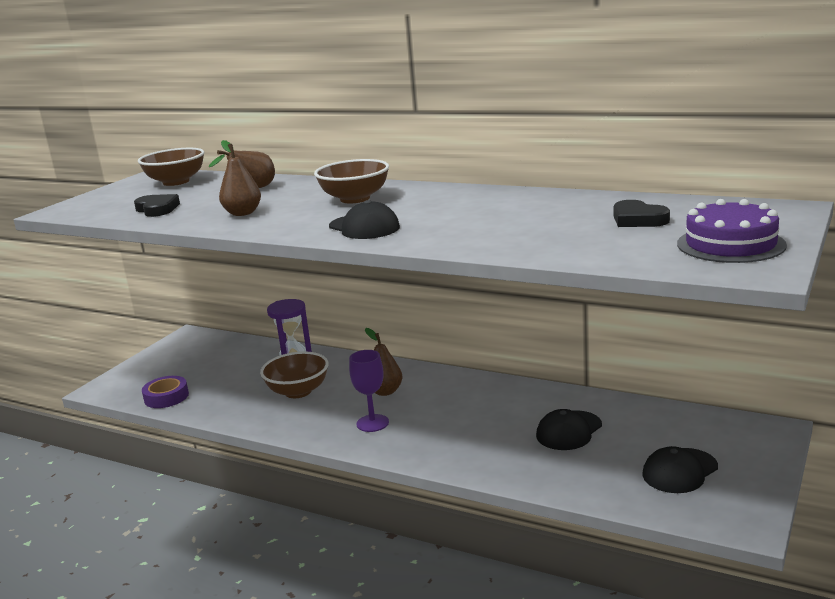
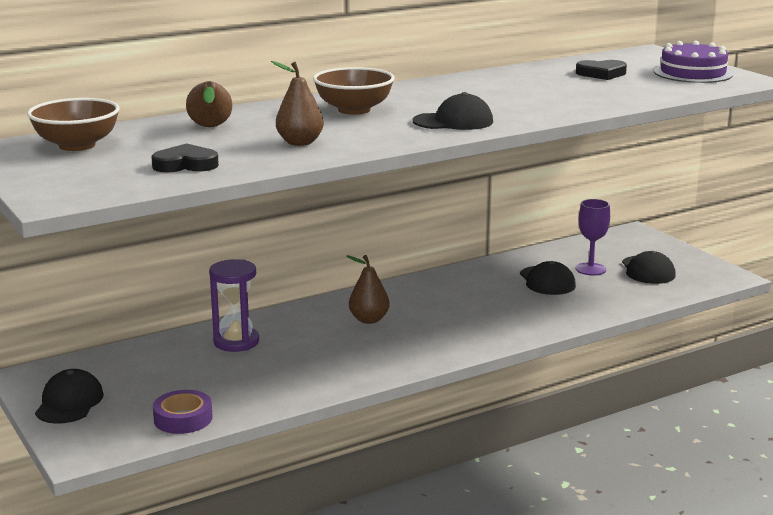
camera: 60 degrees left, 0 degrees up
(163, 359) = (69, 402): none -> black cap
(298, 391) = (298, 353): brown bowl -> none
(372, 423) = (420, 339): purple goblet -> purple goblet (590, 269)

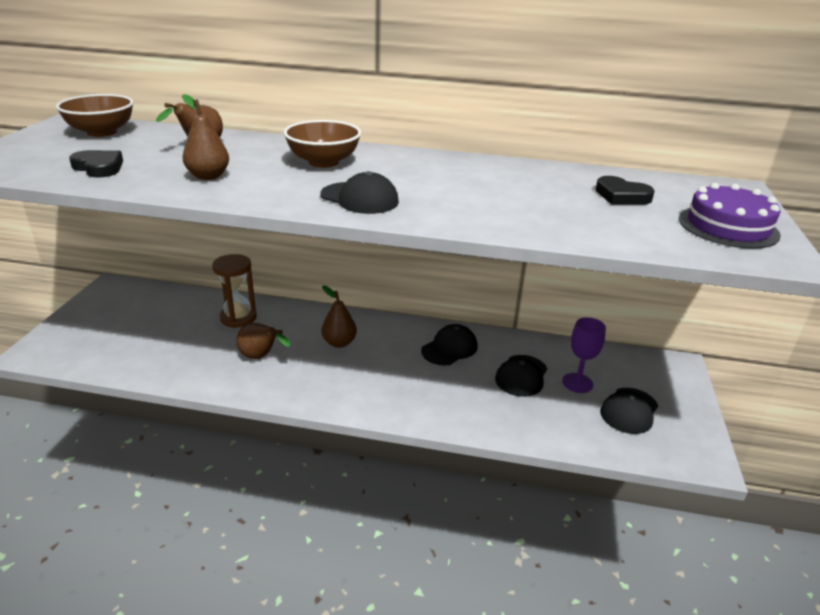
camera: 40 degrees right, 10 degrees up
(69, 402) = (92, 314): black cap -> black cap (449, 348)
(183, 418) = (112, 360): purple tape -> none
(236, 342) = (238, 318): purple hourglass -> brown hourglass
(322, 356) = (261, 357): none -> brown pear

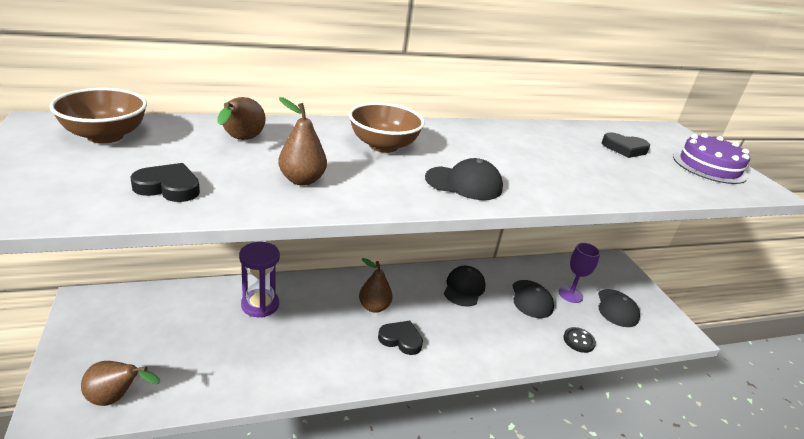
camera: 30 degrees left, 0 degrees up
(238, 318) = (260, 305): brown hourglass -> purple hourglass
(261, 357) = (316, 342): brown pear -> brown pear (116, 398)
(340, 375) = (401, 339): none -> black heart
(542, 428) = (578, 341): none -> black button

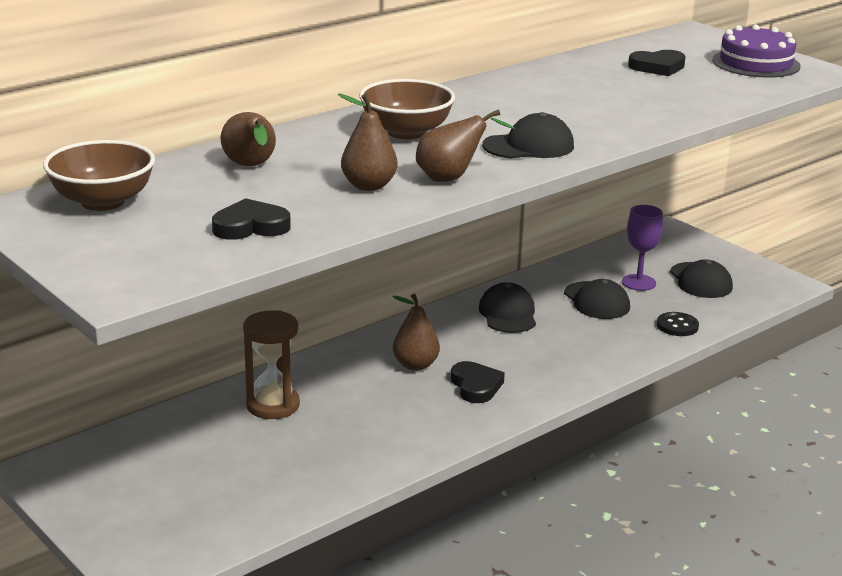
camera: 20 degrees left, 5 degrees down
(116, 398) = (201, 536): brown pear -> brown pear (452, 178)
(260, 305) = (273, 405): purple hourglass -> brown hourglass
(401, 339) = (476, 386): black heart -> black heart turned 75 degrees clockwise

